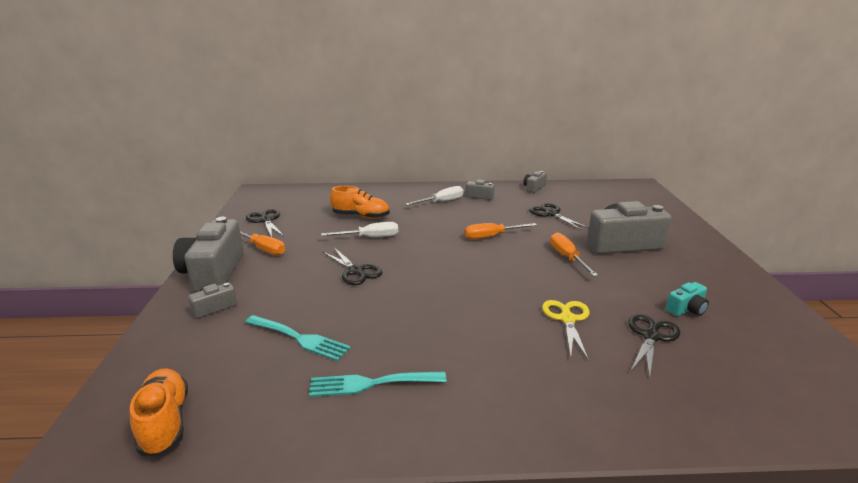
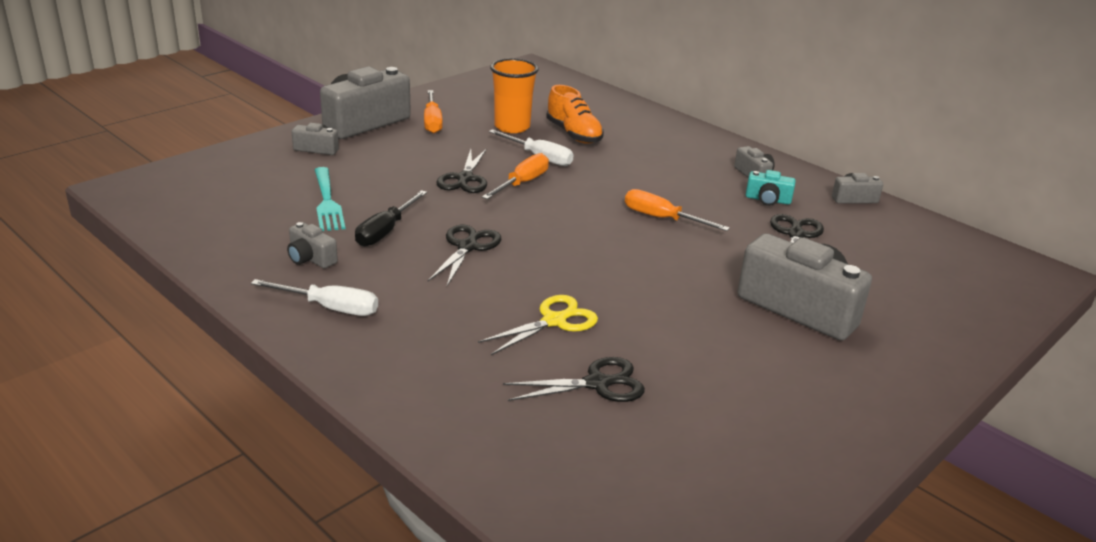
camera: 45 degrees right, 5 degrees up
(165, 422) = (173, 202): orange shoe -> none
(265, 220) = (482, 98): black scissors -> black scissors (467, 246)
(319, 228) = (512, 127): none -> orange cup
(371, 384) = (311, 258): turquoise fork -> grey camera
(379, 331) = (385, 231): none -> black screwdriver
(441, 202) = (691, 160): white screwdriver -> white screwdriver (330, 308)
(567, 258) = (694, 281): orange screwdriver -> orange screwdriver (522, 183)
(686, 309) = (700, 395): turquoise camera -> turquoise camera (768, 200)

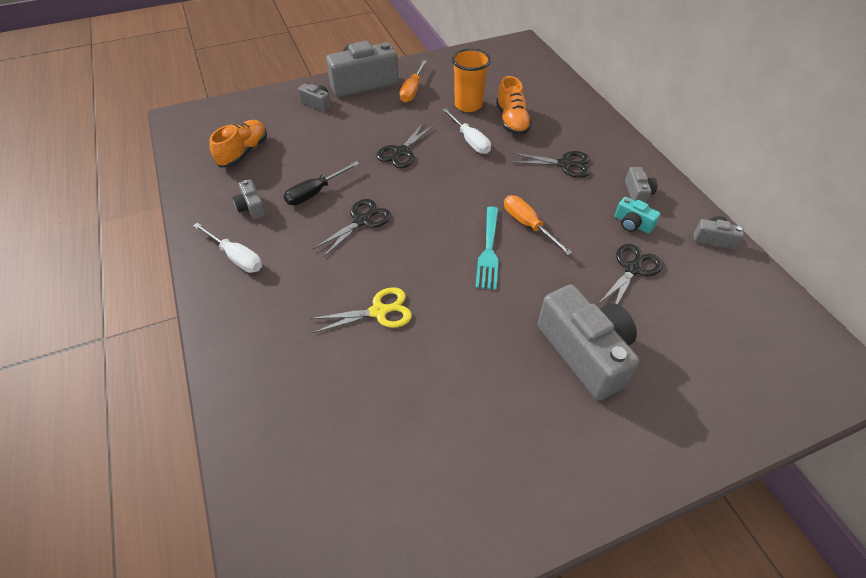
camera: 25 degrees right, 20 degrees up
(253, 208) = (243, 152): none -> orange shoe
(327, 202) = (294, 156): turquoise fork -> turquoise fork (489, 251)
(522, 183) = (440, 165): orange screwdriver -> none
(598, 383) = (372, 384): black scissors -> black scissors (565, 164)

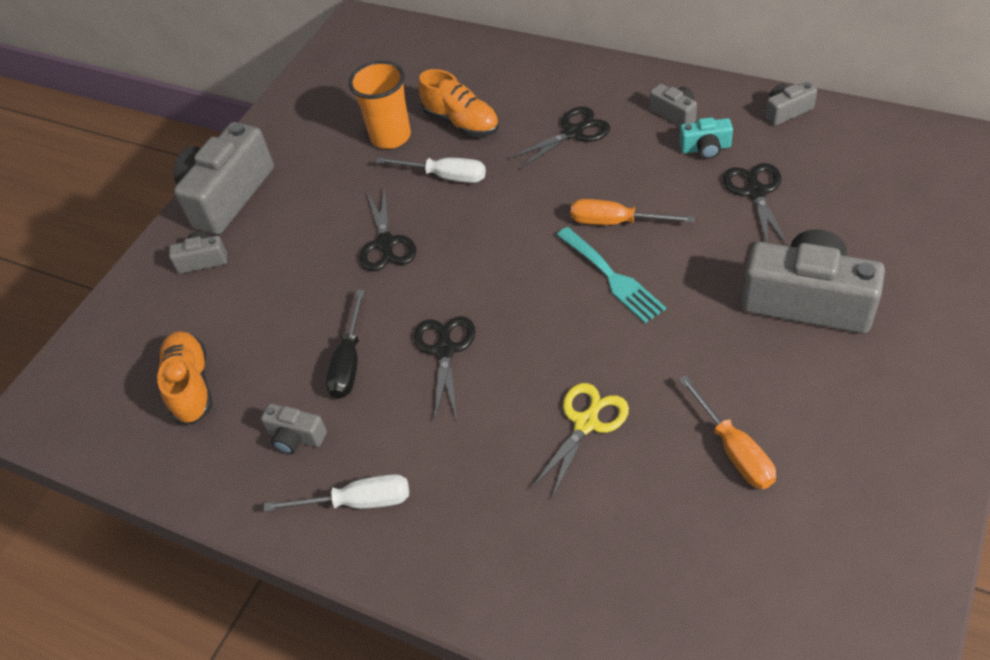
camera: 35 degrees left, 0 degrees up
(412, 90) = (302, 163): orange screwdriver -> orange screwdriver (734, 449)

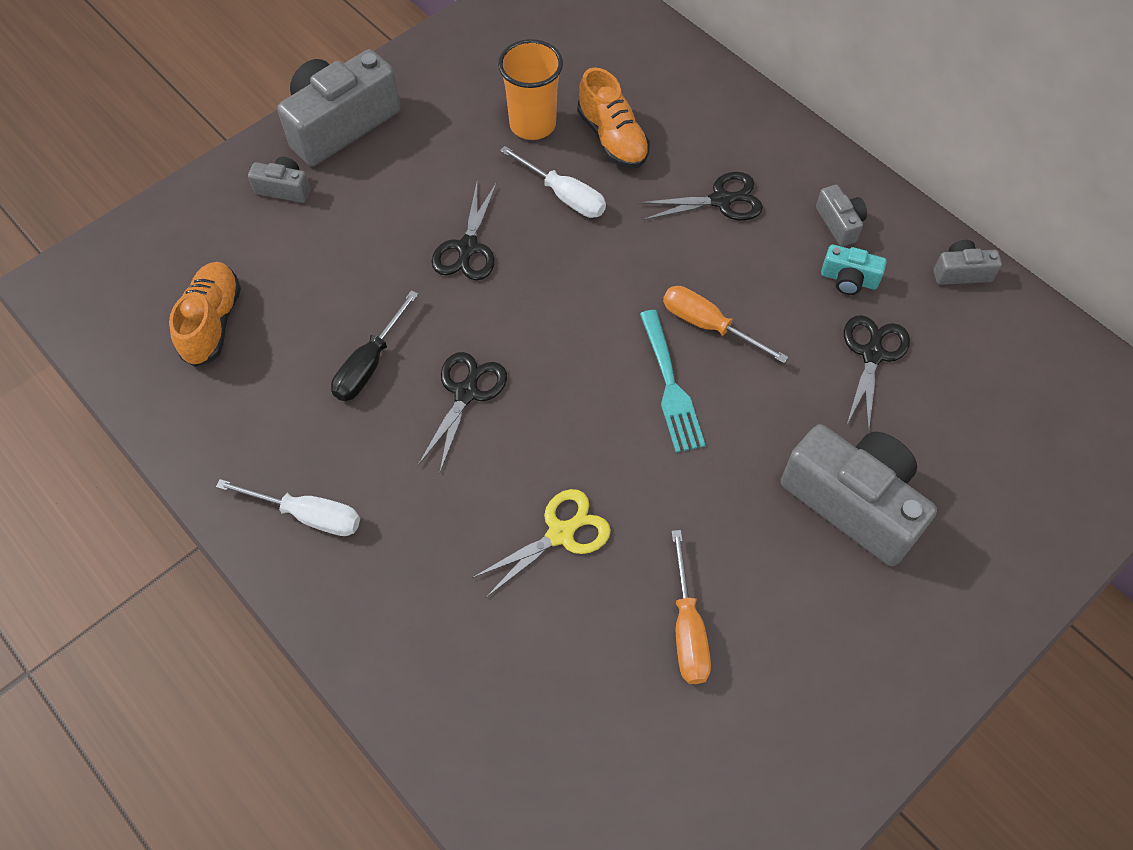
camera: 15 degrees right, 10 degrees up
(296, 437) = (283, 421): grey camera -> none

